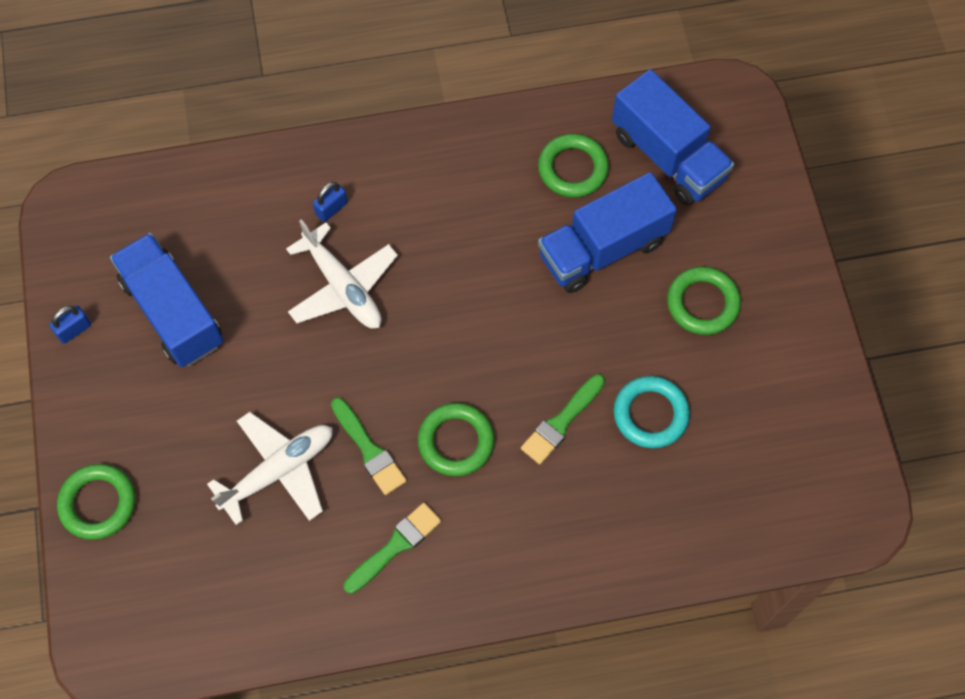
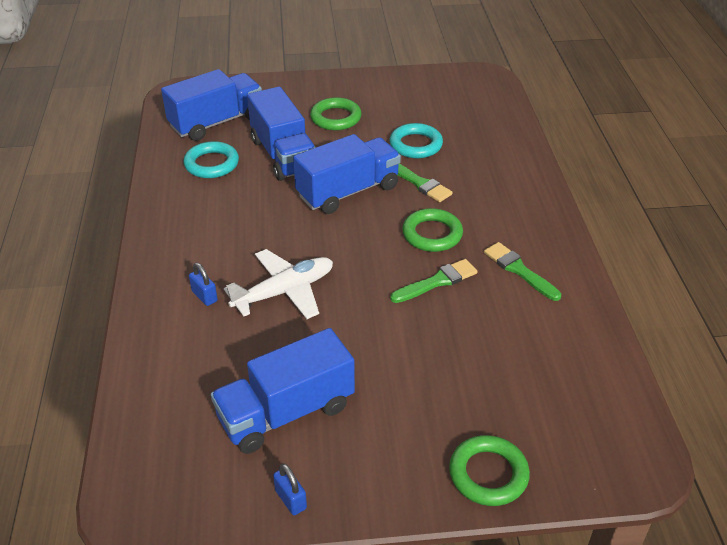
camera: 85 degrees left, 25 degrees down
(279, 470) = (454, 337): white plane -> none
(532, 336) = (348, 191): none -> blue truck
(573, 169) = (211, 164): green ring -> turquoise ring

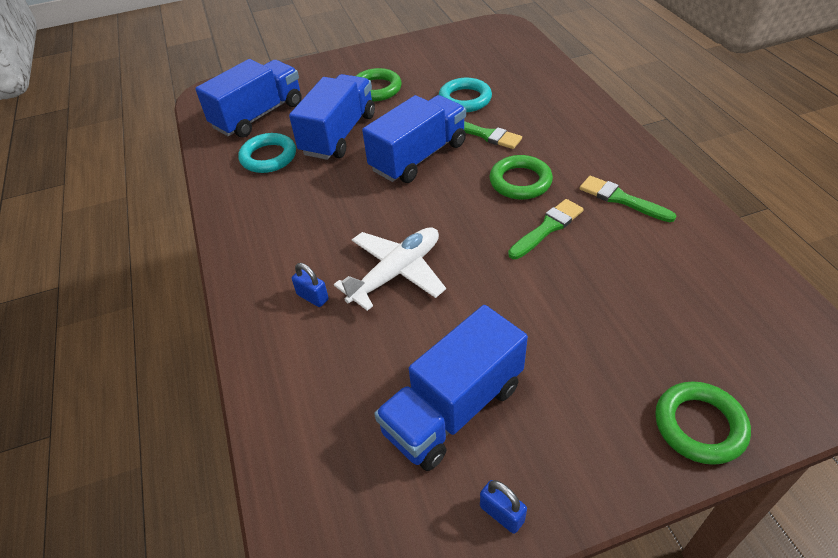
camera: 10 degrees left, 5 degrees up
(283, 155) = (339, 134): blue truck -> blue truck turned 120 degrees counterclockwise

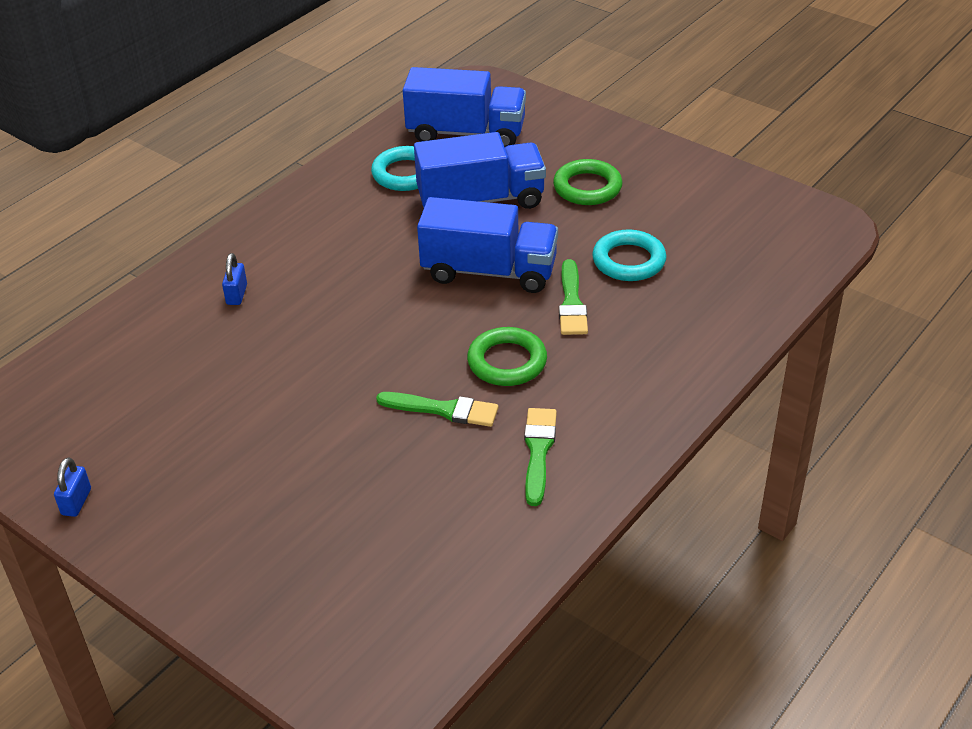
camera: 55 degrees right, 5 degrees down
(396, 272) = (302, 331): white plane -> none
(453, 408) = (164, 434): blue truck -> none
(699, 425) = (237, 601): green ring -> none

